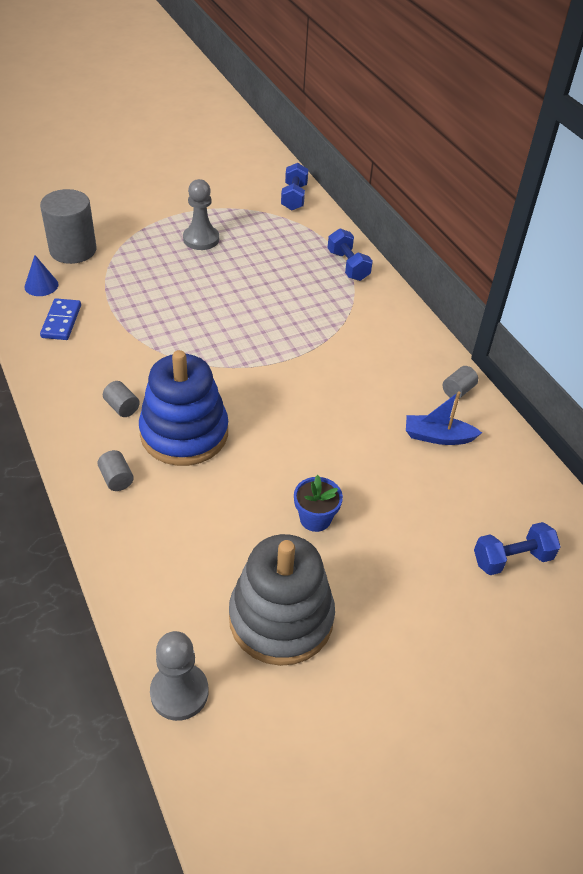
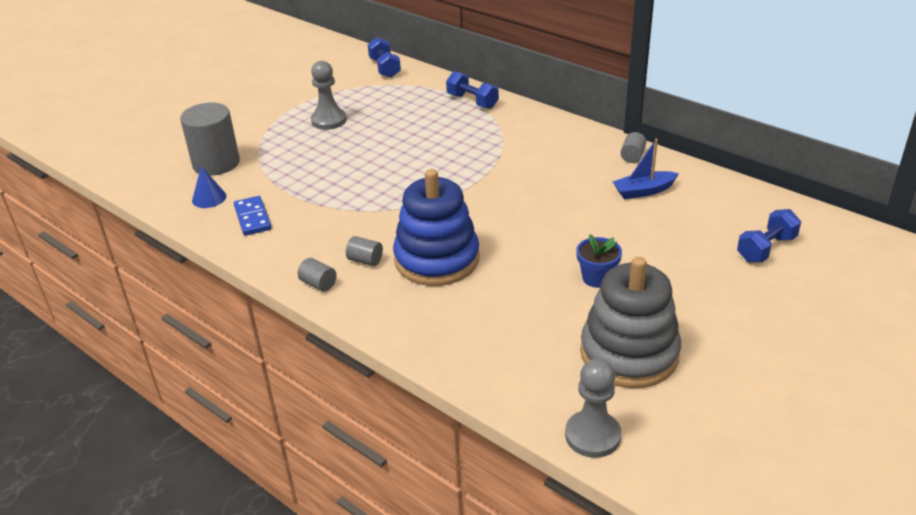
camera: 20 degrees left, 10 degrees down
(116, 479) = (406, 312): grey cylinder -> grey cylinder (318, 284)

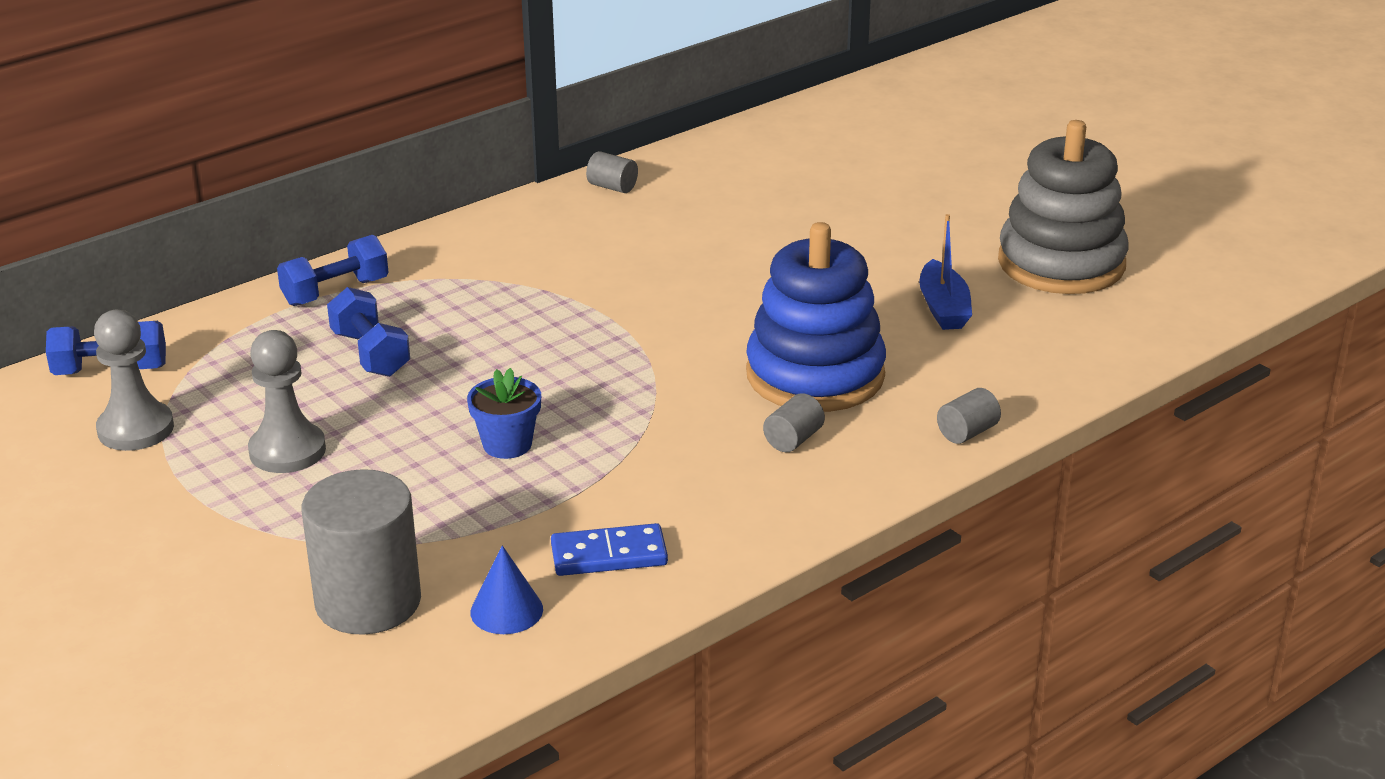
camera: 80 degrees left, 5 degrees down
(318, 284) = (843, 489): grey cylinder -> grey cylinder (967, 432)
(592, 436) = (1201, 308): grey pawn -> grey pawn (135, 429)
(597, 278) = (903, 260): blue flower pot -> blue flower pot (507, 444)
(644, 191) = (710, 195): blue boat -> blue boat (943, 308)
(766, 249) = (878, 145): blue dumbbell -> blue dumbbell (370, 354)

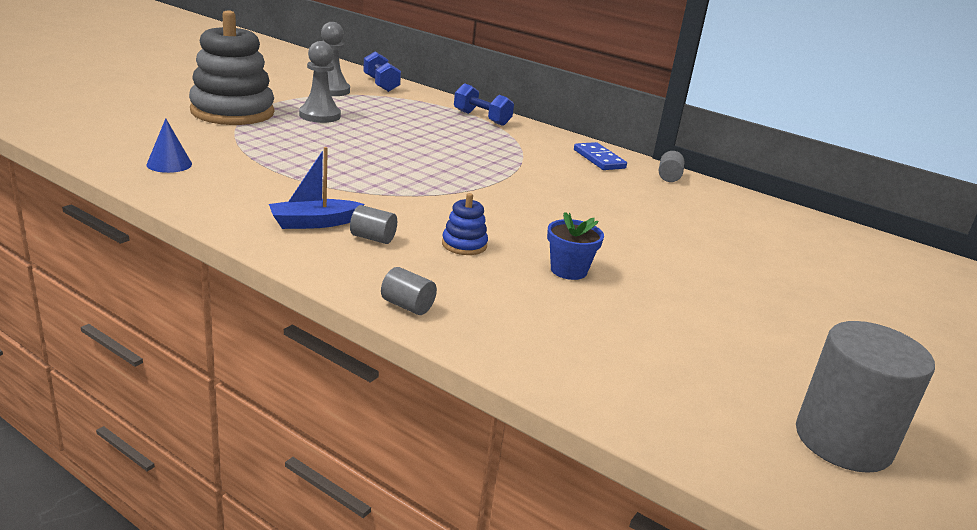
camera: 70 degrees right, 5 degrees down
(368, 602) = (181, 136): grey cylinder -> grey cylinder (843, 440)
(370, 354) = (422, 127): blue dumbbell -> none
(507, 444) = (340, 159): blue flower pot -> blue flower pot (568, 270)
(609, 555) = (225, 187): blue domino -> blue domino (599, 159)
(815, 375) = (464, 245): blue stacking toy -> blue stacking toy, size x0.42
(943, 308) = (601, 296): blue boat -> blue boat (314, 223)
(1061, 263) = (731, 357): grey stacking toy -> grey stacking toy (232, 112)

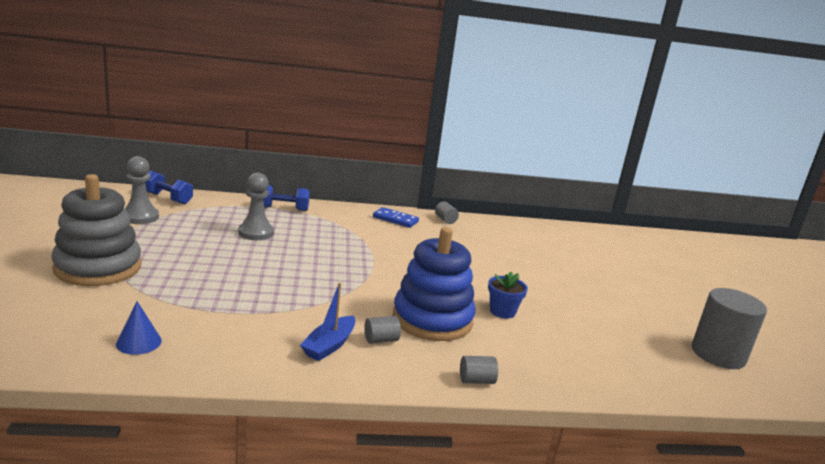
camera: 40 degrees left, 5 degrees down
(320, 116) = (173, 246): grey pawn -> grey pawn (256, 233)
(464, 245) = (432, 319): blue stacking toy -> blue stacking toy, size x2.36

